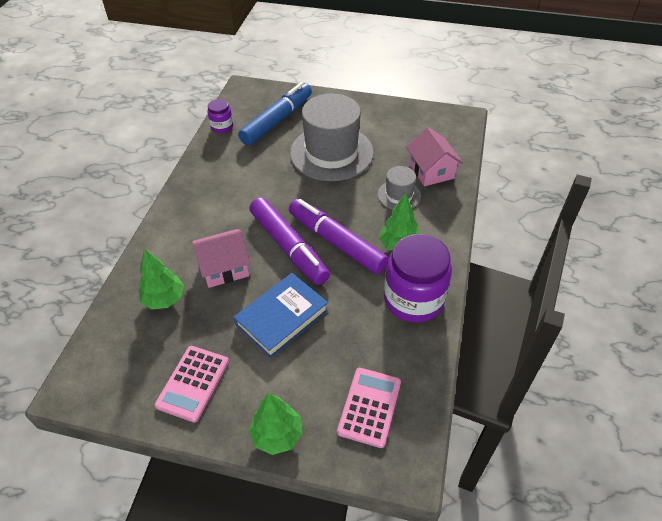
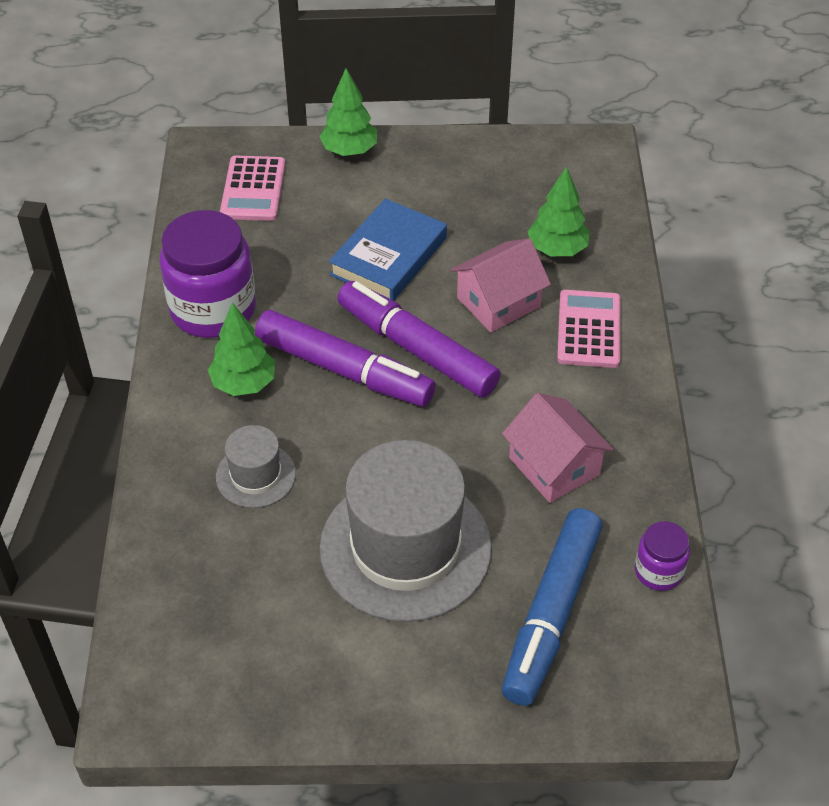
camera: 165 degrees right, 0 degrees up
(193, 383) = (465, 175): pink calculator -> pink calculator (588, 329)
(431, 171) = (199, 542): pink house -> pink house (554, 466)

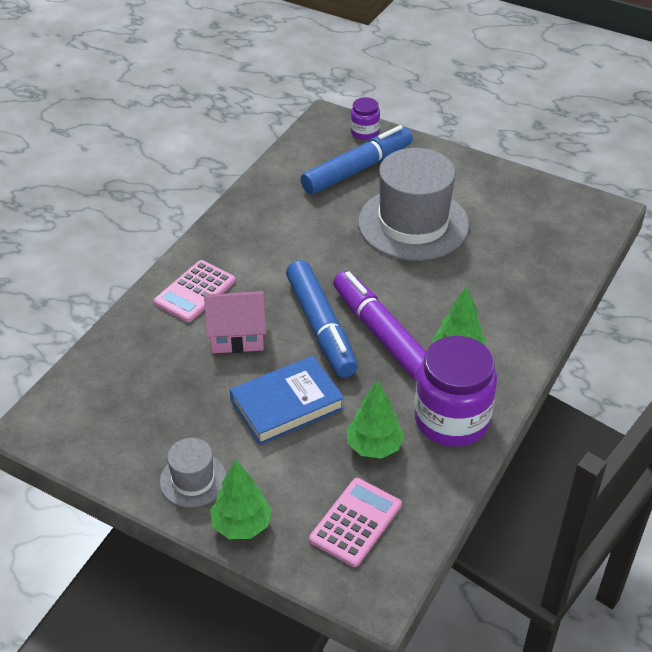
camera: 150 degrees left, 5 degrees down
(256, 475) = (481, 293): grey hat -> grey hat (193, 480)
(417, 349) = (321, 326): purple marker -> blue marker
(554, 466) = (293, 228): pink house -> none
(557, 249) = (158, 355): green tree -> green tree (374, 447)
(658, 571) = (285, 164): purple jar -> purple jar (364, 132)

